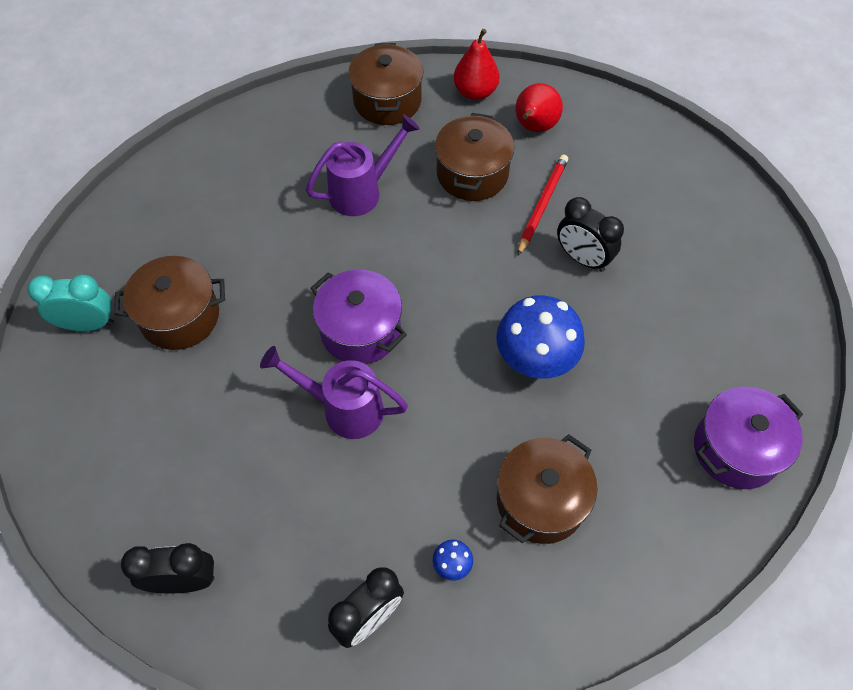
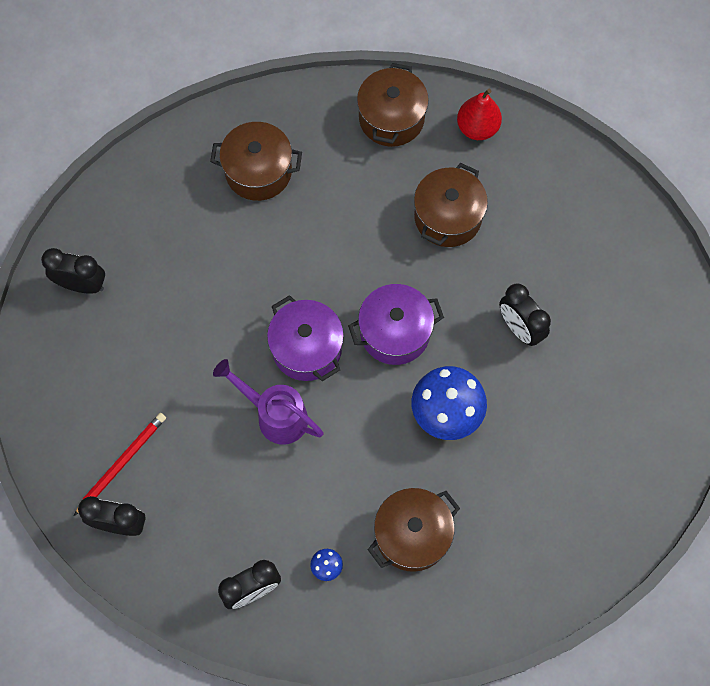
camera: 15 degrees right, 10 degrees up
(88, 324) = (82, 285): turquoise clock -> black clock
(180, 316) = (158, 297): brown pot -> brown pot (258, 171)
(362, 192) = (343, 211): purple watering can -> none
(534, 127) = (521, 181): red pear -> none
(542, 205) = (501, 265): red pencil -> red pencil (121, 463)
(736, 449) = (587, 534): purple pot -> purple pot (395, 332)

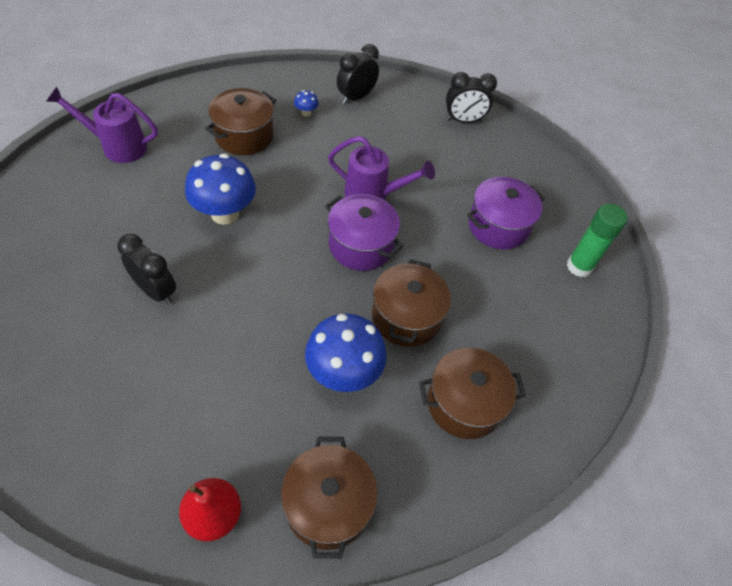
camera: 160 degrees right, 15 degrees down
(82, 285) = (579, 266): black clock -> green glue stick
(121, 463) = (480, 152): red pencil -> none
(356, 216) = (343, 373): none -> blue mushroom
(395, 332) = (281, 269): purple pot -> purple pot (498, 226)
(447, 217) = (241, 390): brown pot -> brown pot (406, 317)
(565, 538) = (118, 146): none -> purple watering can

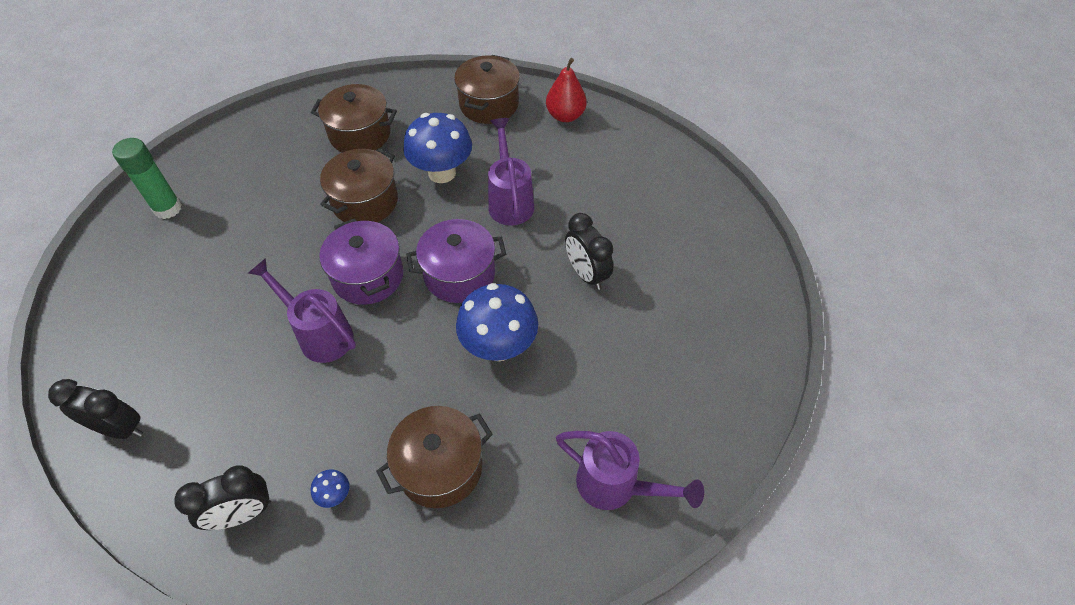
camera: 155 degrees left, 0 degrees up
(254, 355) = (510, 201): none -> purple watering can
(498, 226) = (209, 266): purple pot -> purple pot (459, 274)

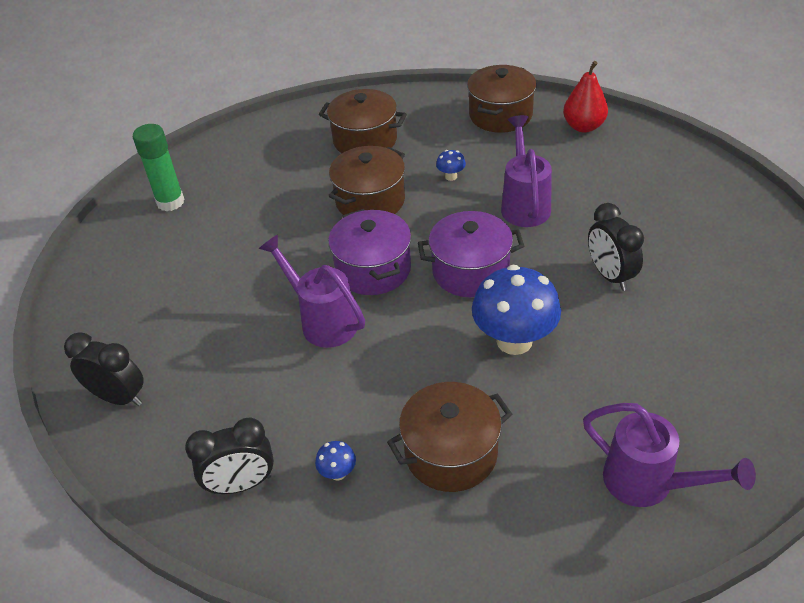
camera: 10 degrees right, 10 degrees down
(442, 173) = (451, 176): blue mushroom -> blue mushroom, size x0.42

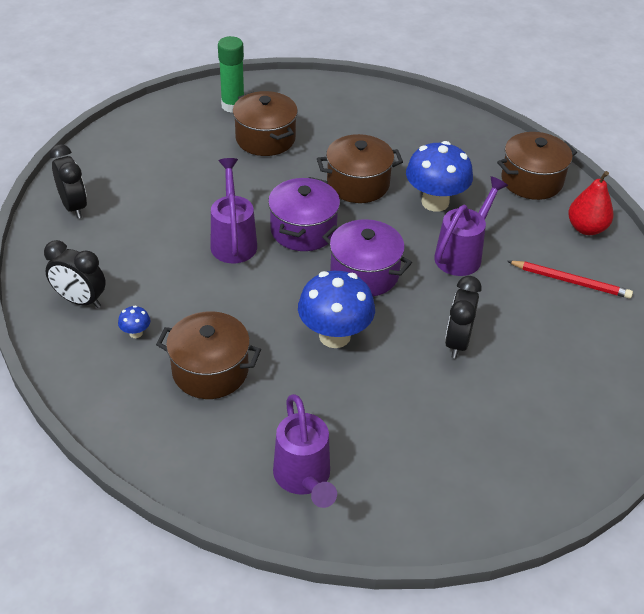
camera: 35 degrees right, 0 degrees up
(365, 140) = (407, 139): brown pot -> brown pot (265, 139)
(451, 176) = (435, 202): blue mushroom -> blue mushroom, size x2.39
(624, 172) = (570, 281): none -> red pencil

